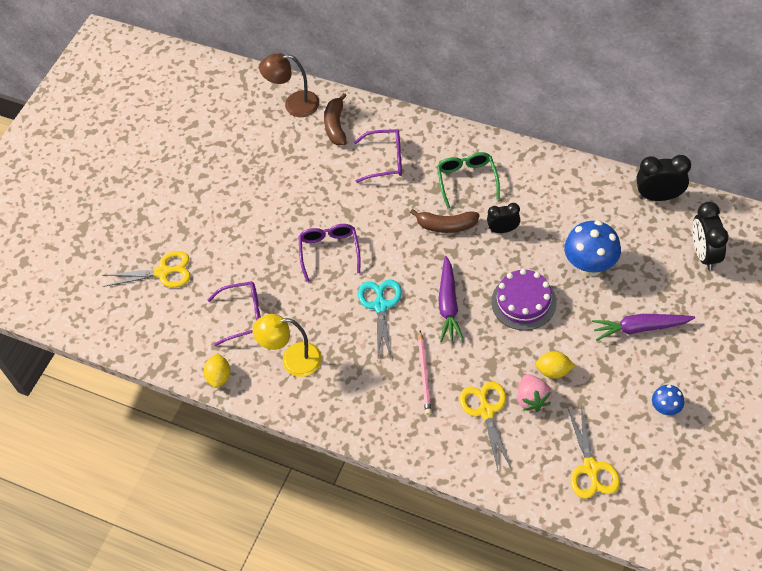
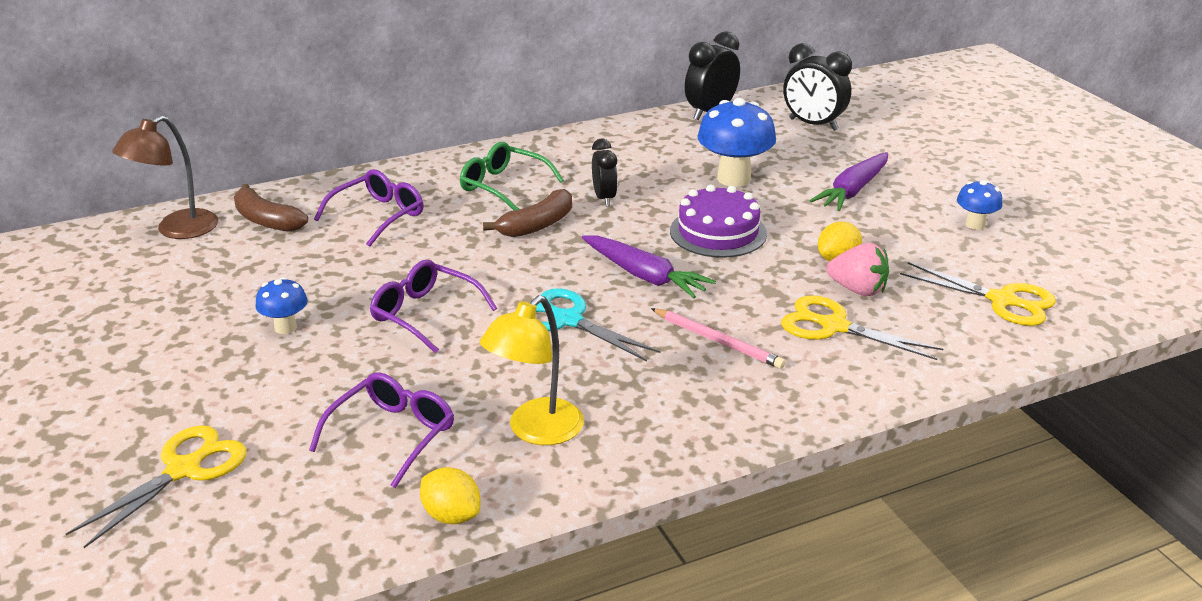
camera: 55 degrees left, 25 degrees down
(270, 214) = (285, 327): none -> blue mushroom
(503, 229) = (604, 198): black clock -> black clock turned 135 degrees clockwise

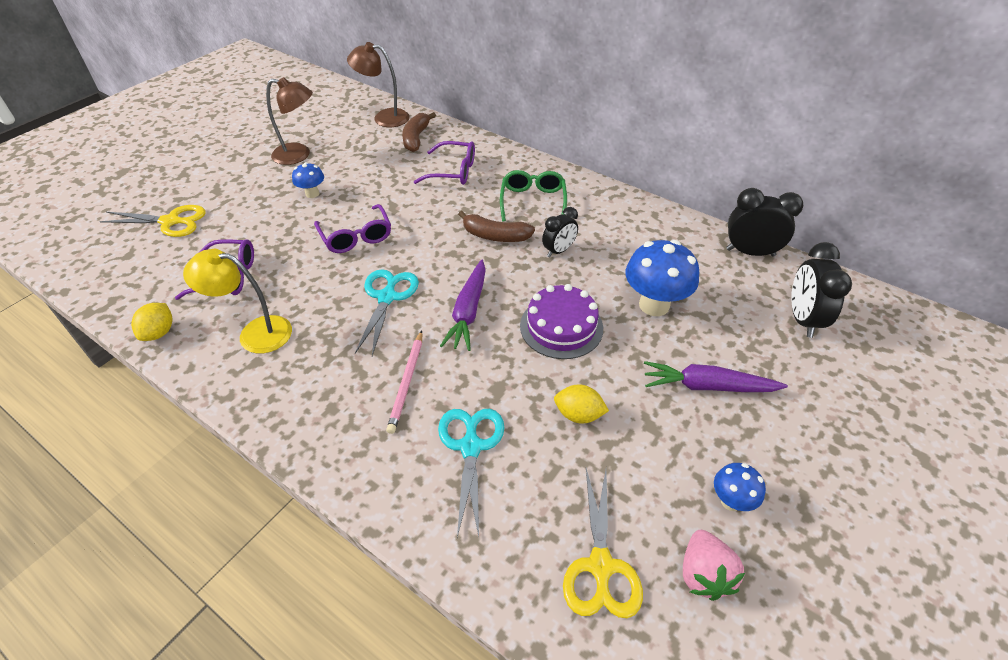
camera: 60 degrees right, 15 degrees up
(168, 318) = (299, 155): none -> brown lamp
(426, 315) = (356, 236): purple glasses -> purple glasses turned 150 degrees clockwise
(834, 326) = (470, 447): yellow scissors -> turquoise scissors
(857, 290) = (539, 444): pink strawberry -> pink strawberry (703, 574)

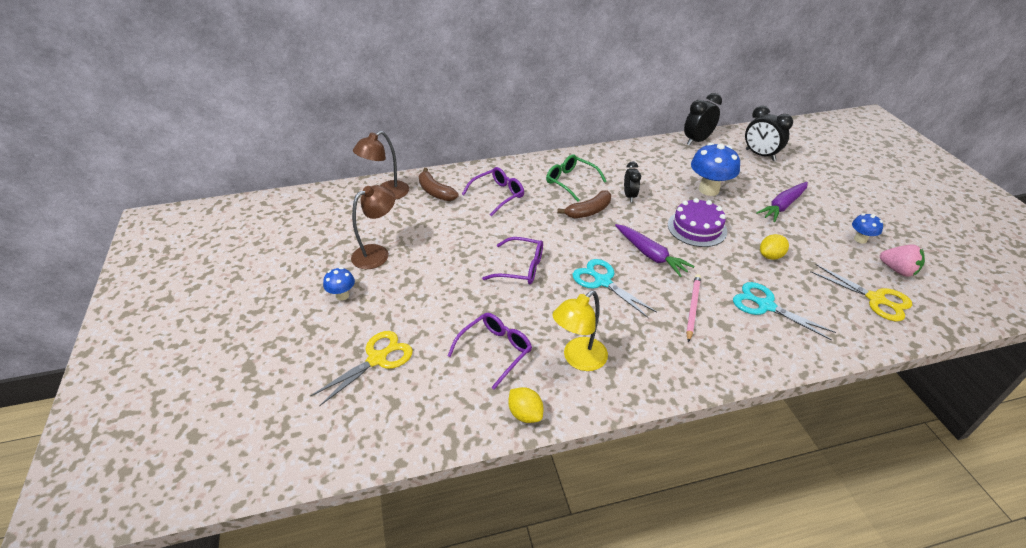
camera: 50 degrees left, 5 degrees down
(312, 194) = (440, 267): blue mushroom -> blue mushroom (342, 295)
(407, 383) = (692, 308): pink pencil -> pink pencil turned 120 degrees counterclockwise

